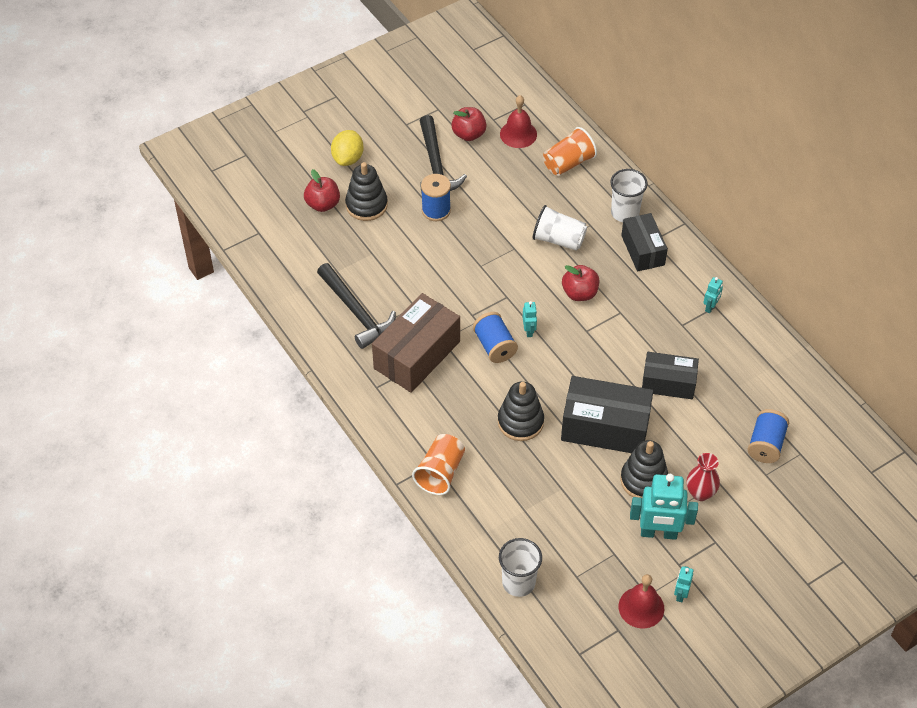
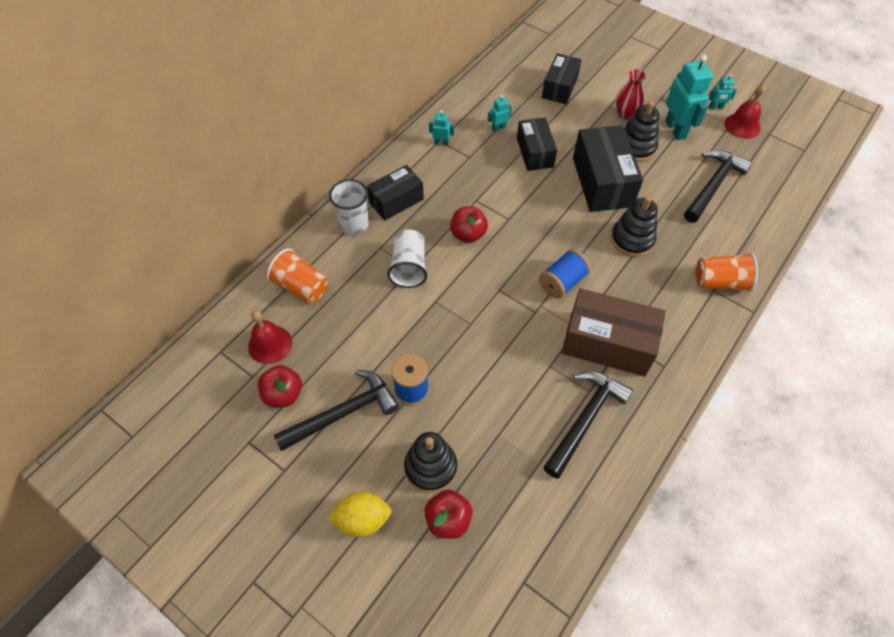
camera: 110 degrees left, 5 degrees up
(518, 582) = (778, 199): white cup -> none
(529, 331) = (530, 261): turquoise robot -> turquoise robot (498, 128)
(562, 528) = (713, 185): none -> black hammer
(766, 444) = (559, 87): blue spool -> black box

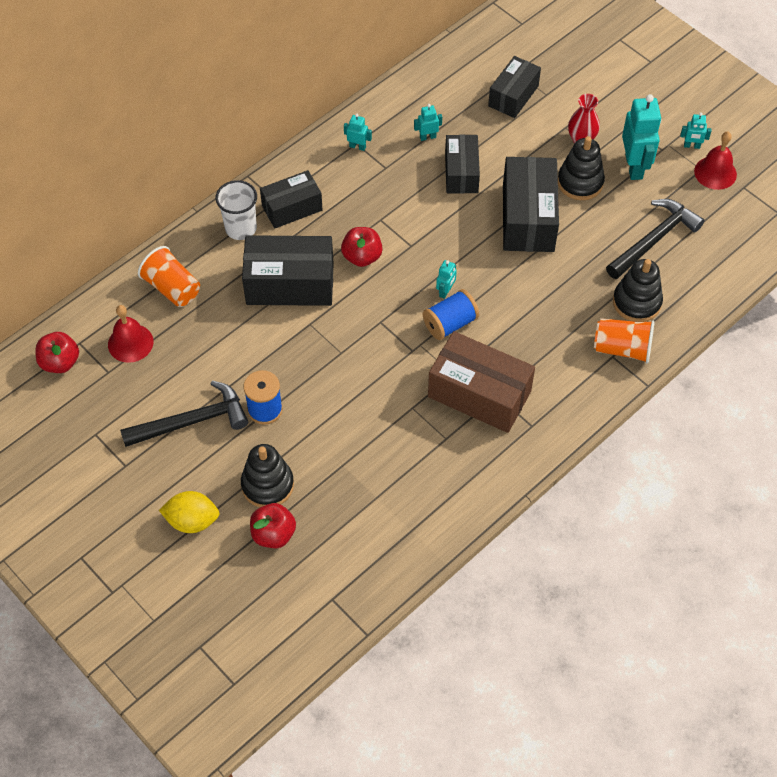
camera: 10 degrees right, 0 degrees up
(283, 394) = (136, 394): red apple -> red apple (60, 362)
(409, 267) = (290, 284): white cup -> black box
(550, 254) = (445, 291): none -> turquoise robot
(585, 419) = (433, 465): black hammer -> none
(632, 239) = (541, 288): black stacking toy -> black stacking toy (636, 302)

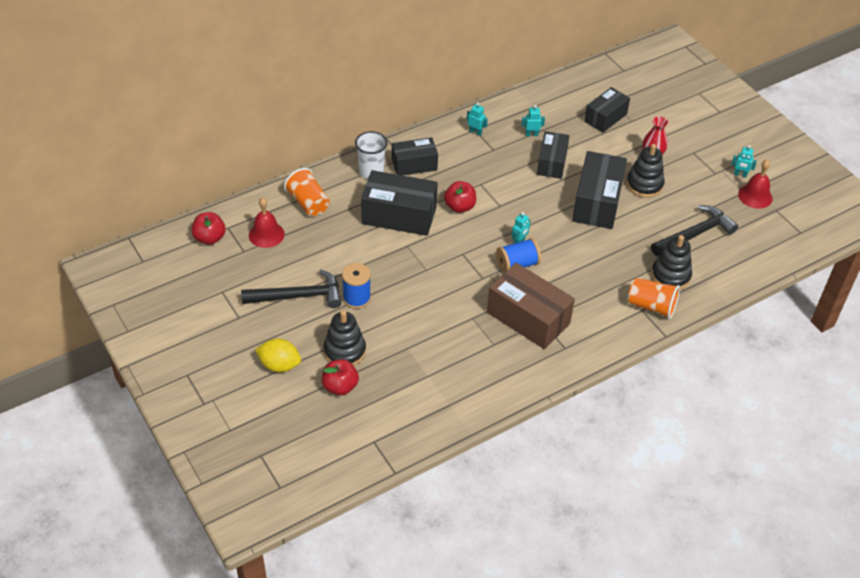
camera: 10 degrees right, 10 degrees down
(634, 166) = (690, 181): turquoise robot -> none

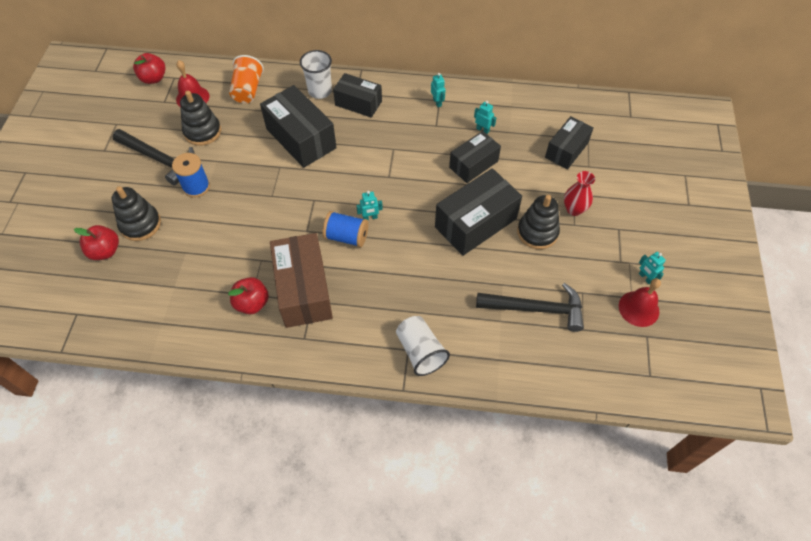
camera: 40 degrees right, 10 degrees up
(279, 365) = (86, 205): yellow lemon -> none
(459, 207) = (355, 158): red apple -> red apple (252, 303)
(605, 117) = (566, 150): black box -> black box turned 45 degrees counterclockwise
(651, 306) = (420, 351): orange cup -> white cup
(670, 276) = (469, 334): black stacking toy -> black stacking toy (202, 132)

